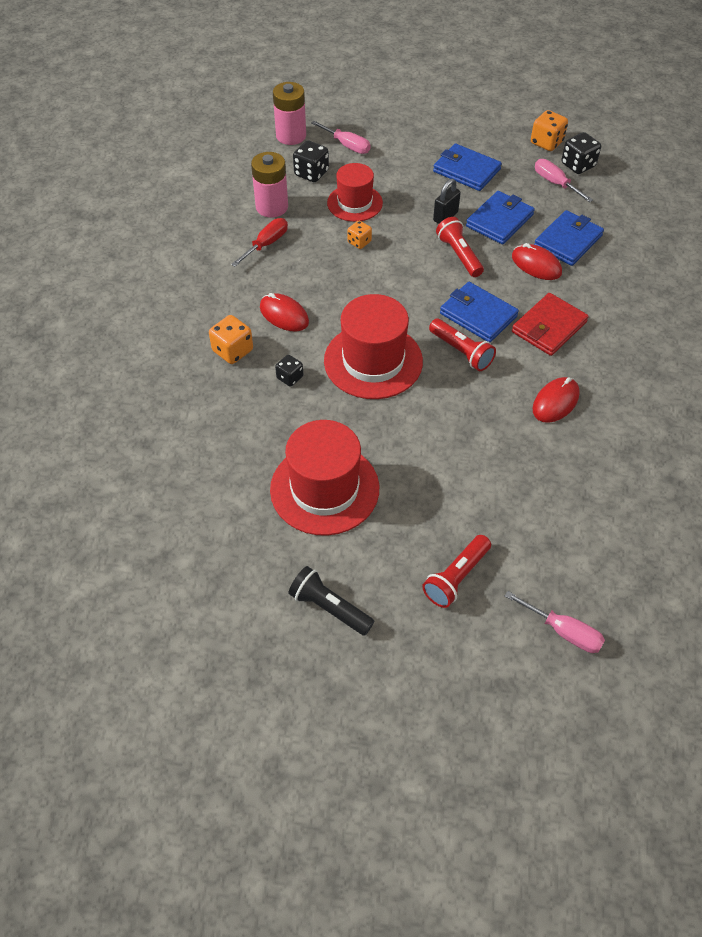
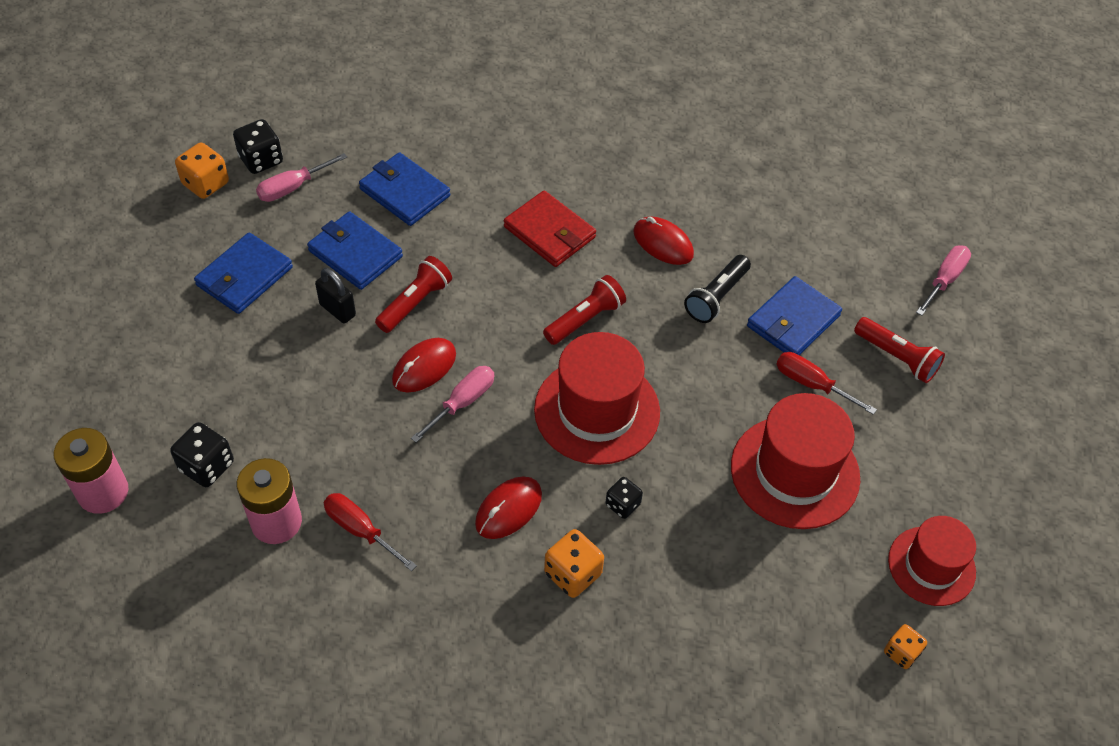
camera: 90 degrees left, 0 degrees up
(329, 607) = (948, 473): black flashlight -> black flashlight (716, 297)
(347, 145) = (149, 416): pink screwdriver -> pink screwdriver (463, 402)
(354, 203) = (288, 413): red hat -> red hat (931, 566)
(359, 242) = (373, 412): orange dice -> orange dice (901, 652)
(416, 506) = (811, 384): none -> red screwdriver
(459, 255) = (415, 303): red flashlight -> red flashlight turned 150 degrees clockwise
(478, 315) = (524, 296): blue wallet -> blue wallet (793, 321)
(536, 265) = (443, 228): red mouse -> red mouse (424, 367)

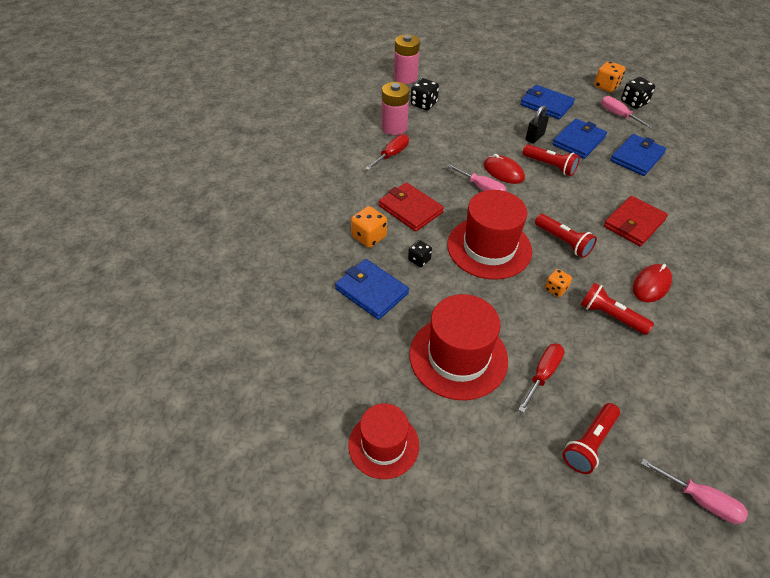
camera: 90 degrees right, 5 degrees down
(508, 509) = (410, 209): red mouse -> red wallet
(716, 297) = (610, 316): black flashlight -> red flashlight
(793, 321) = (604, 366): blue wallet -> blue wallet (371, 291)
(901, 652) = (310, 413): orange dice -> orange dice (555, 289)

